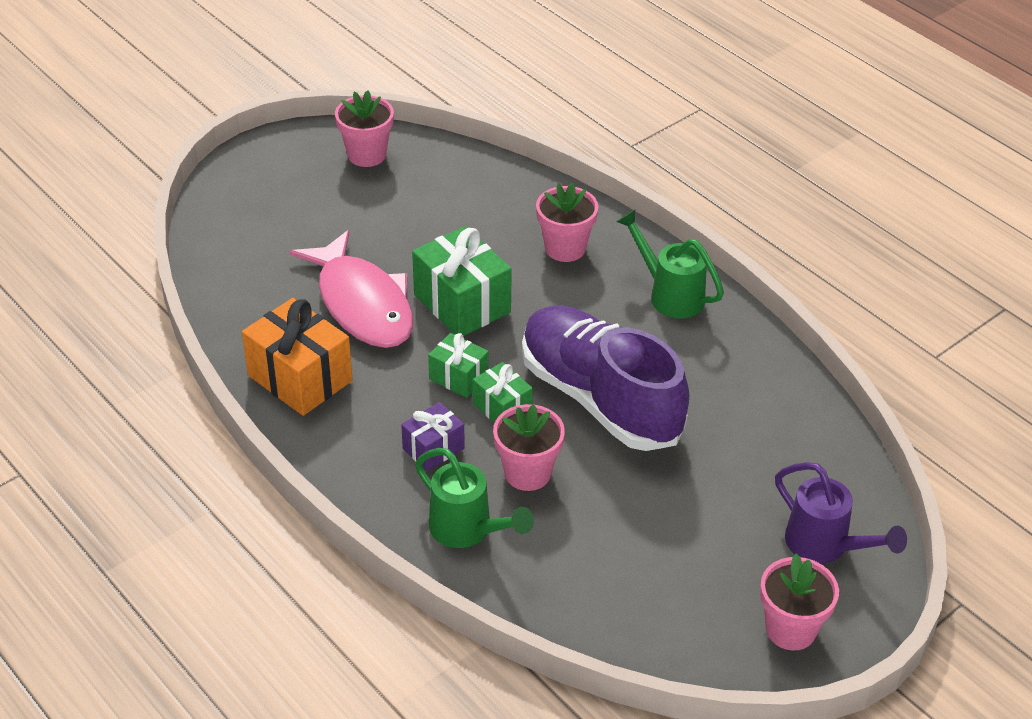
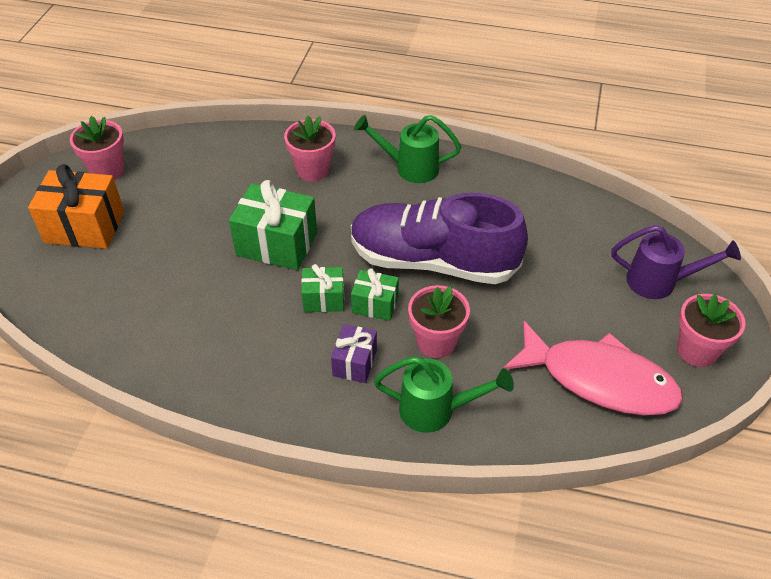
camera: 35 degrees left, 5 degrees up
(300, 378) = (205, 366): orange gift -> orange gift (84, 227)
(362, 304) = (203, 282): pink fish -> pink fish (599, 379)

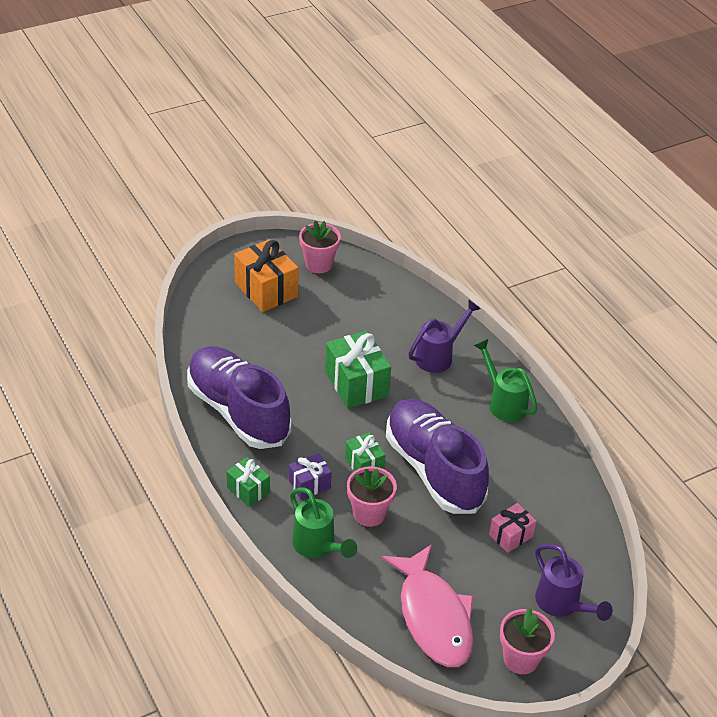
camera: 45 degrees right, 5 degrees down
(201, 354) = (238, 411): none -> purple shoe
(313, 170) = (439, 356): pink flower pot -> purple watering can
(324, 299) = (340, 437): green gift -> green gift (248, 490)
(556, 263) = (510, 535): none -> pink gift

